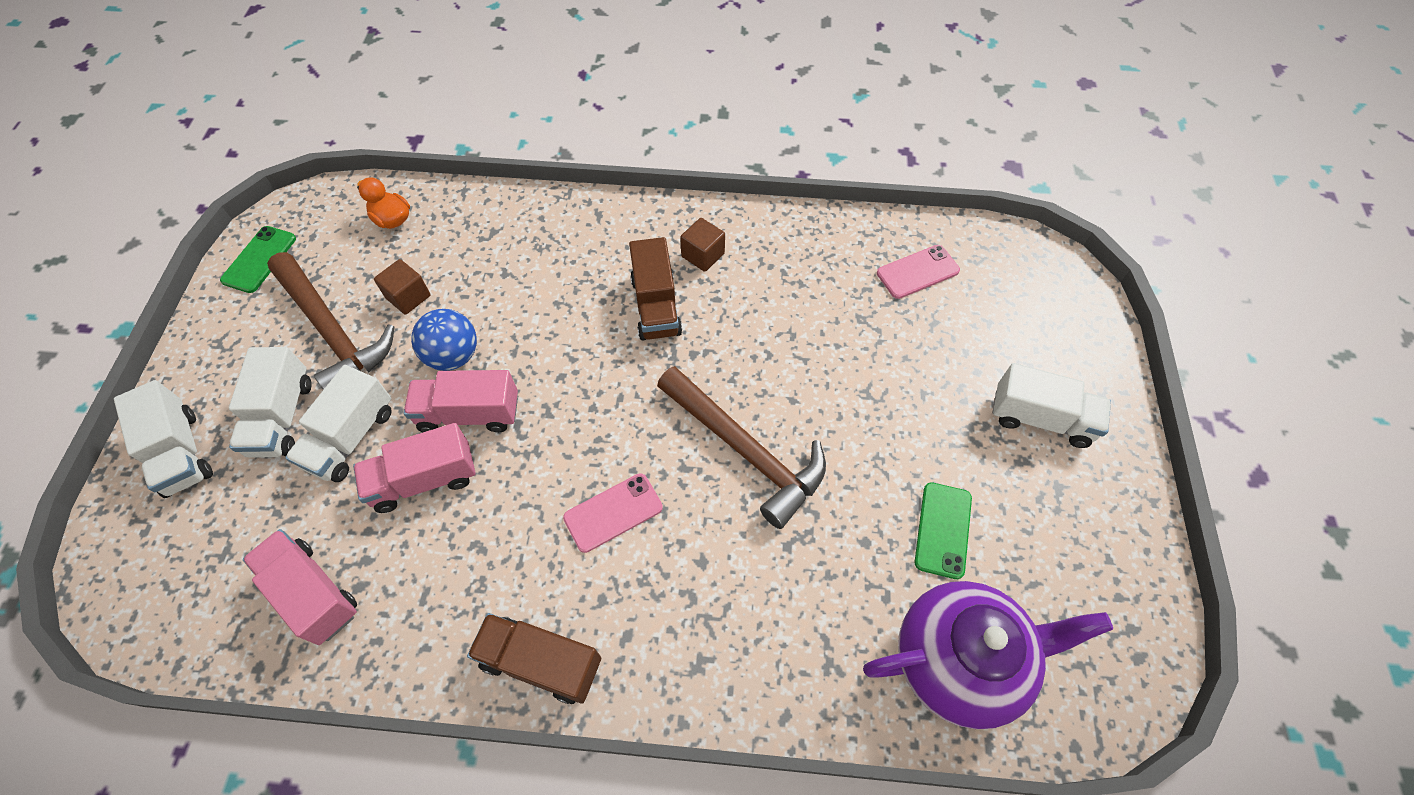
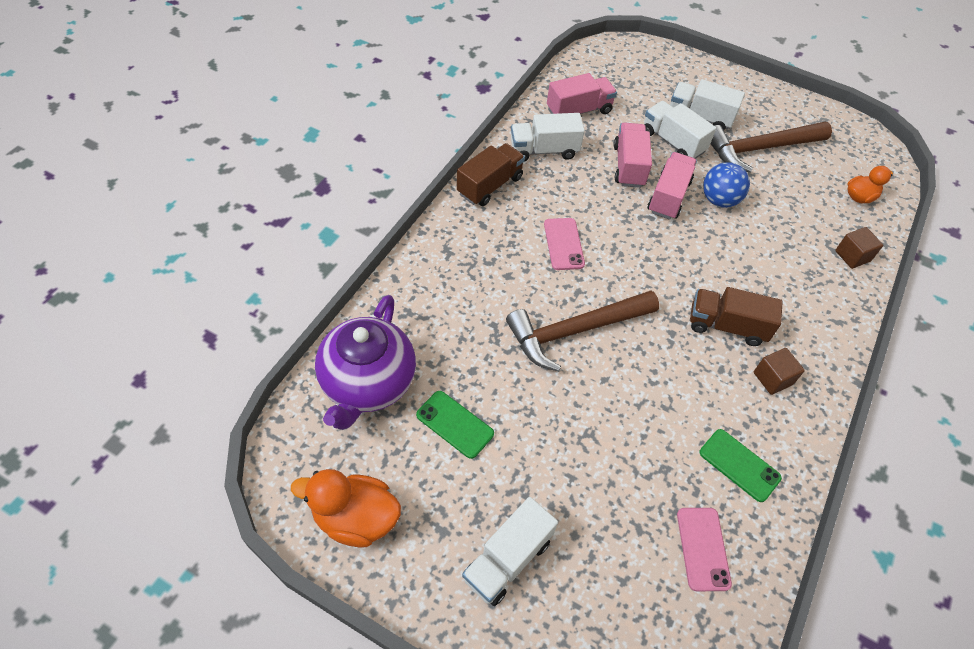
camera: 110 degrees right, 5 degrees down
(181, 452) = (691, 77): white truck -> white truck (544, 150)
(259, 259) = (835, 126): green phone -> green phone (739, 465)
(408, 297) = (779, 189): brown cube -> brown cube (852, 256)
(1111, 580) = (355, 518): none -> orange duck

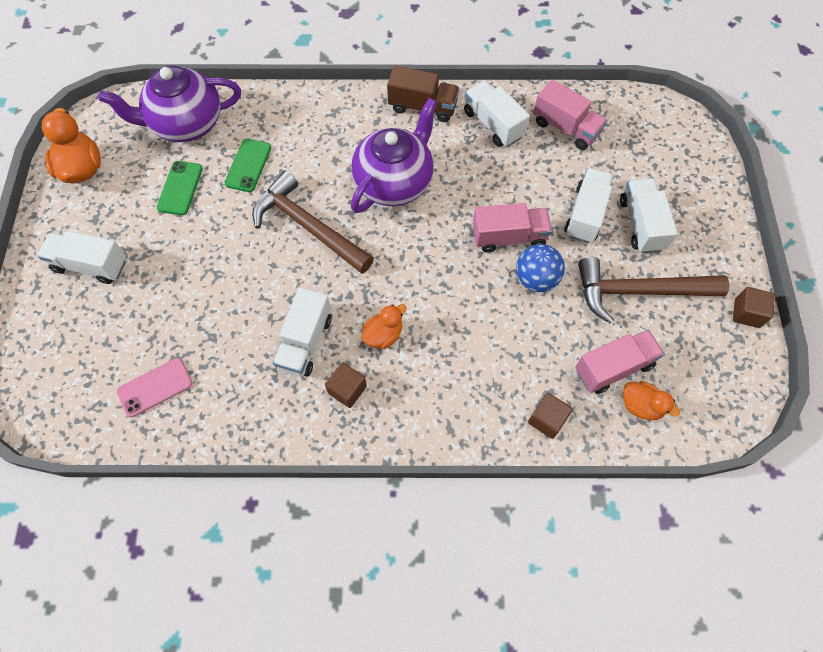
camera: 65 degrees right, 10 degrees up
(564, 244) = (394, 182): pink phone -> purple teapot
(628, 166) = (524, 192): pink truck -> pink truck (613, 367)
(707, 389) = (305, 342): none -> white truck
(726, 326) = (383, 335): brown truck -> orange duck
(739, 465) = (243, 390): green phone -> green phone (248, 165)
(760, 149) = (638, 291): brown hammer -> brown hammer turned 45 degrees counterclockwise
(805, 105) = (747, 313): none -> brown cube

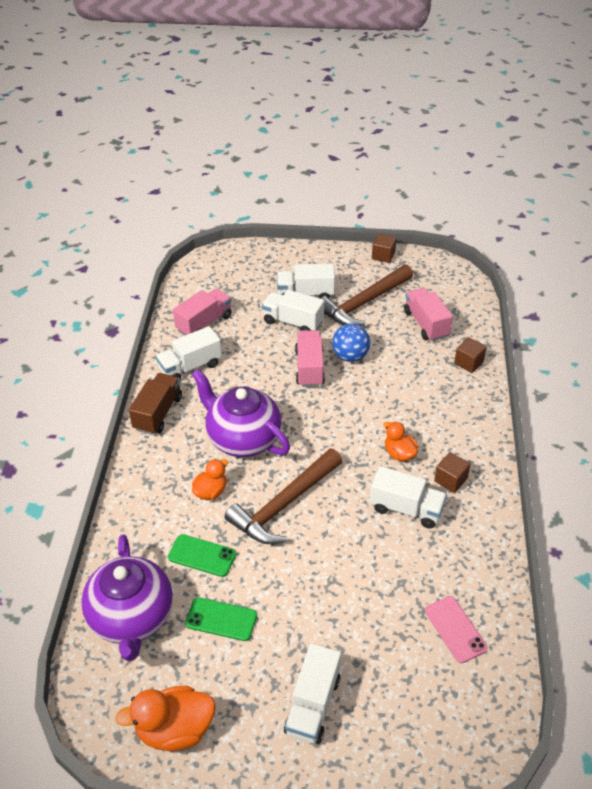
camera: 85 degrees left, 20 degrees down
(638, 291) = (364, 303): brown hammer -> brown hammer turned 45 degrees clockwise
(641, 405) = (454, 315): orange duck -> orange duck (211, 491)

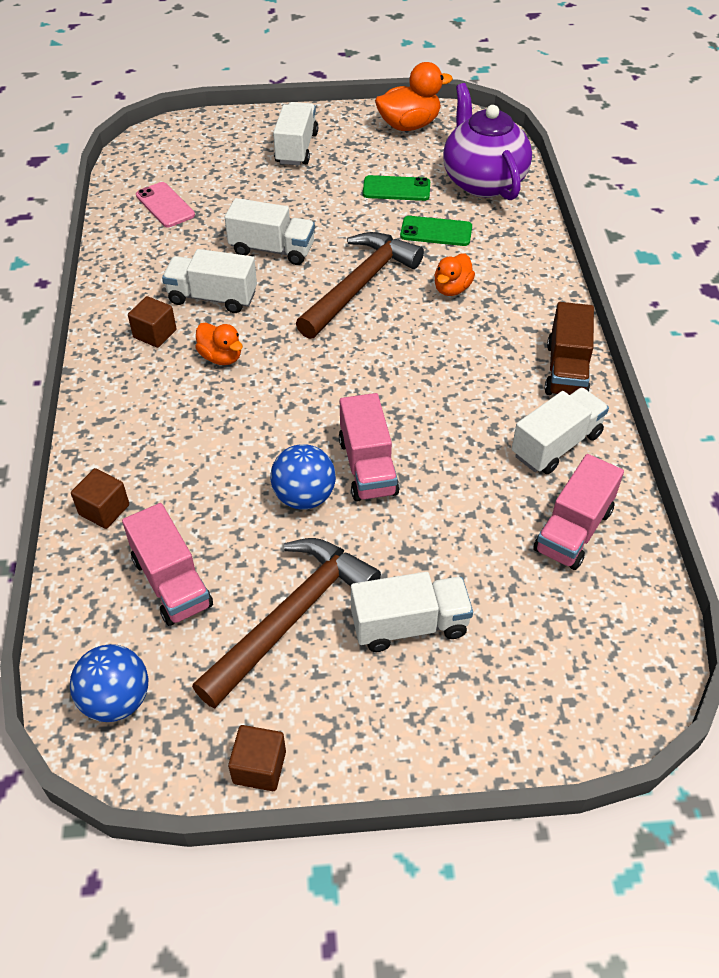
camera: 170 degrees right, 5 degrees up
(242, 438) = (435, 351): purple teapot -> none
(293, 322) = (417, 553): white truck -> white truck (272, 249)
(448, 282) = (116, 700): none -> blue ball

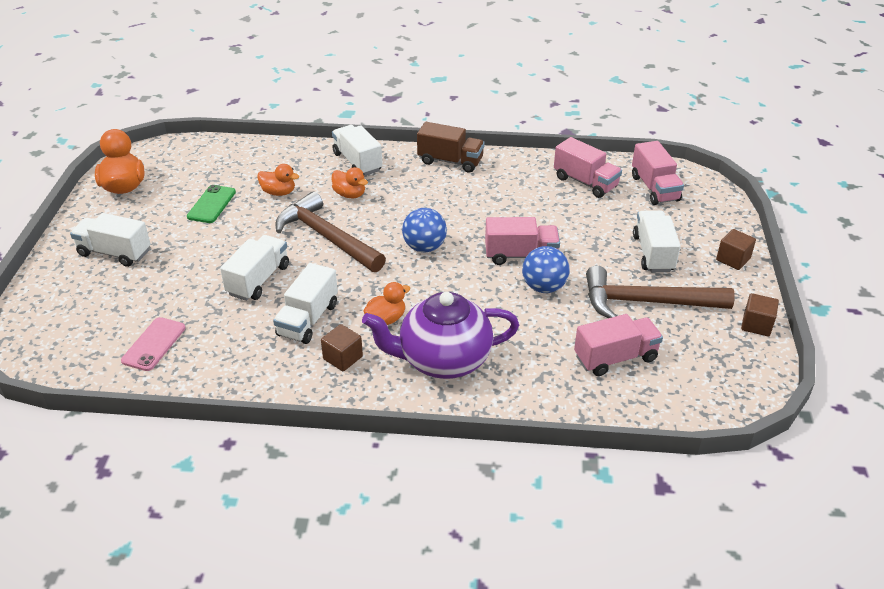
camera: 80 degrees left, 10 degrees down
(104, 510) = (542, 394): brown cube -> brown cube (733, 259)
(116, 700) = (714, 389): blue ball -> blue ball (424, 247)
(165, 205) = (154, 344): pink phone -> pink phone turned 45 degrees counterclockwise
(291, 617) = (646, 302): brown hammer -> brown hammer turned 45 degrees counterclockwise
(436, 232) = (279, 192): green phone -> orange duck
(483, 181) = (227, 162): purple teapot -> purple teapot (443, 360)
(556, 445) = (516, 176): white truck -> white truck (357, 162)
(592, 626) = (654, 188): none -> pink truck

